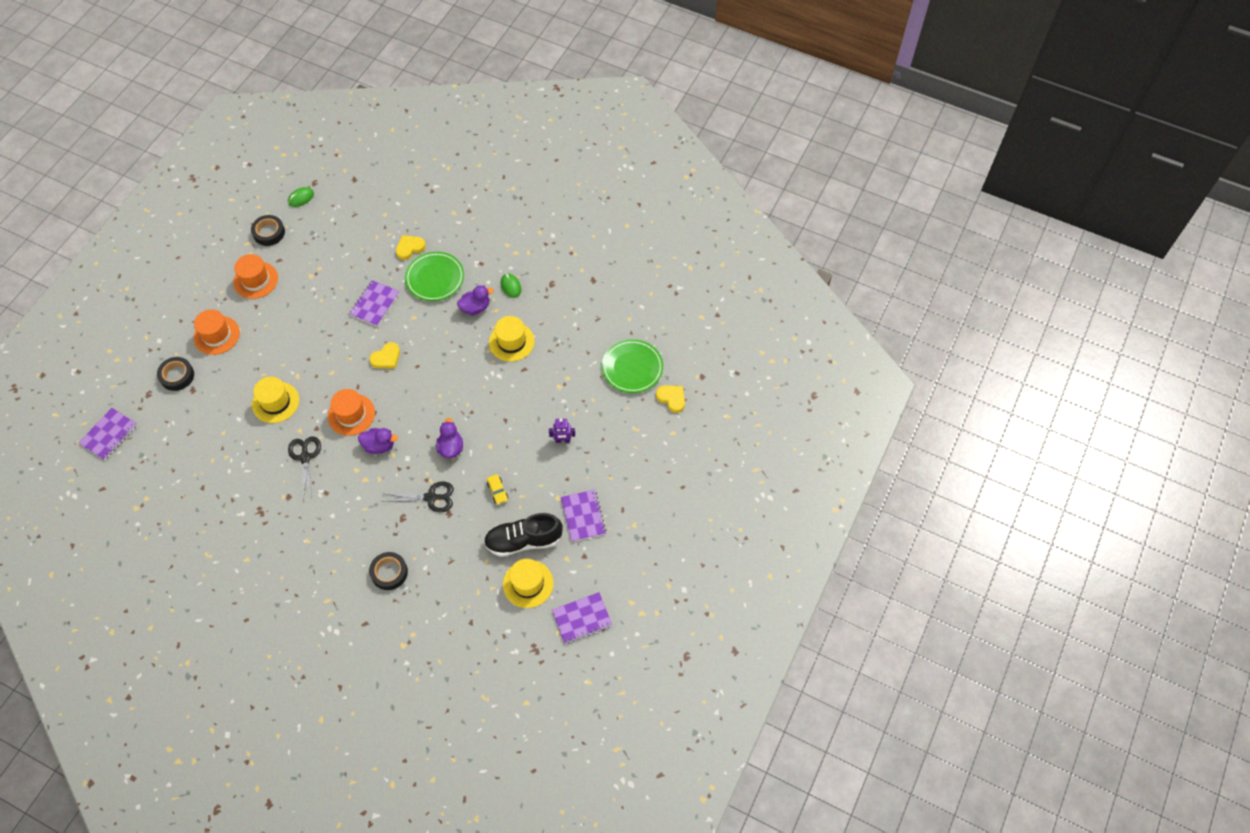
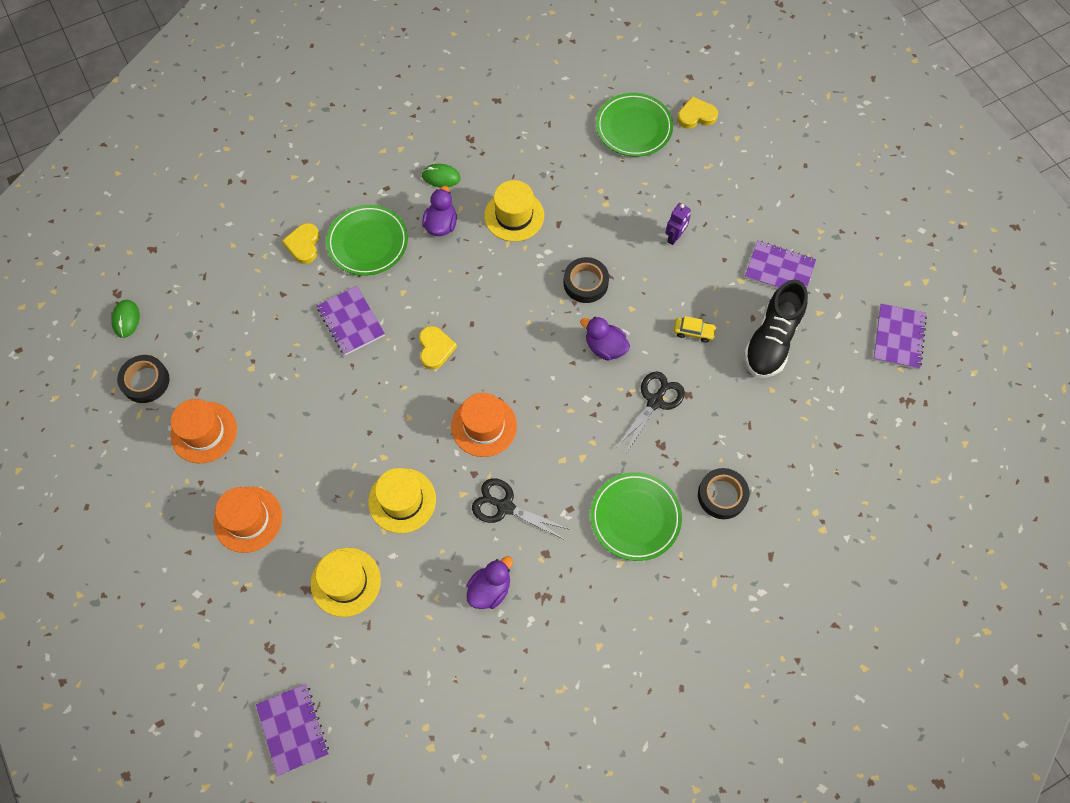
camera: 55 degrees left, 5 degrees up
(177, 376) = (270, 598): black tape -> black tape (585, 283)
(342, 532) = (635, 517): none -> green plate
(379, 445) = (548, 418): purple duck -> purple duck (490, 589)
(528, 584) = (826, 365): yellow hat -> yellow hat (345, 582)

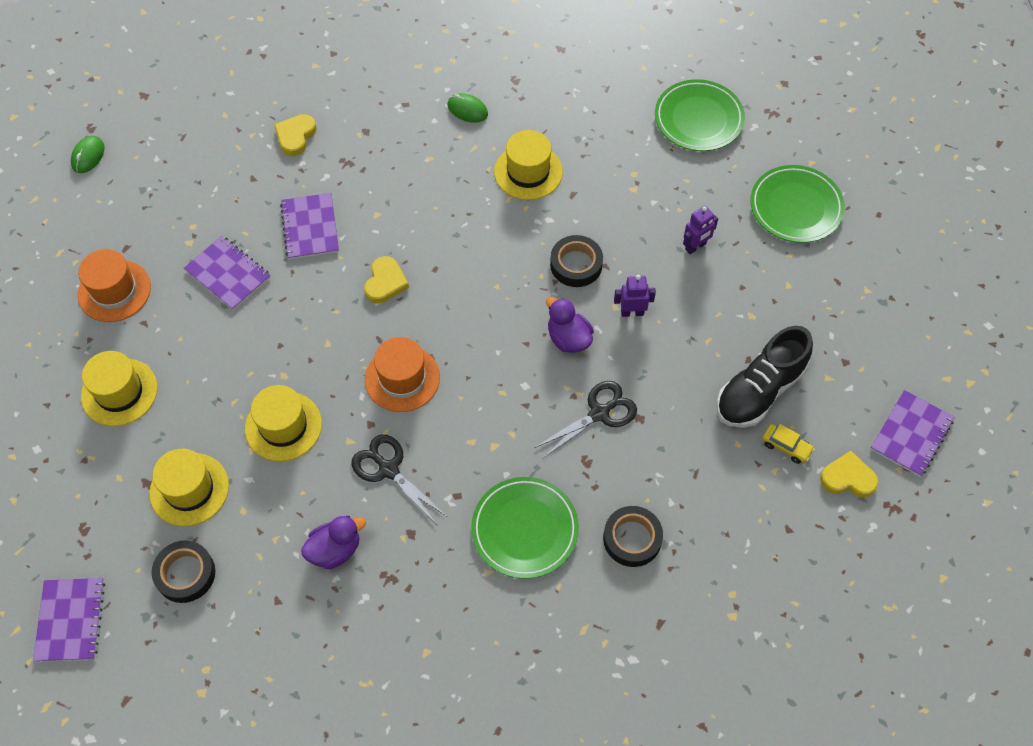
camera: 20 degrees right, 5 degrees down
(145, 381) = (80, 222): black tape -> black tape (185, 574)
(248, 519) = (119, 392): orange hat -> yellow hat
(368, 242) = (362, 153): green plate -> green plate (795, 207)
(441, 225) = (446, 158): purple duck -> none
(646, 308) = (632, 312): none -> purple robot
(693, 332) = (674, 353): yellow car -> yellow car (786, 446)
(696, 115) = (774, 126): yellow heart -> yellow heart (848, 478)
(779, 269) = (801, 317): purple notebook -> purple notebook (228, 274)

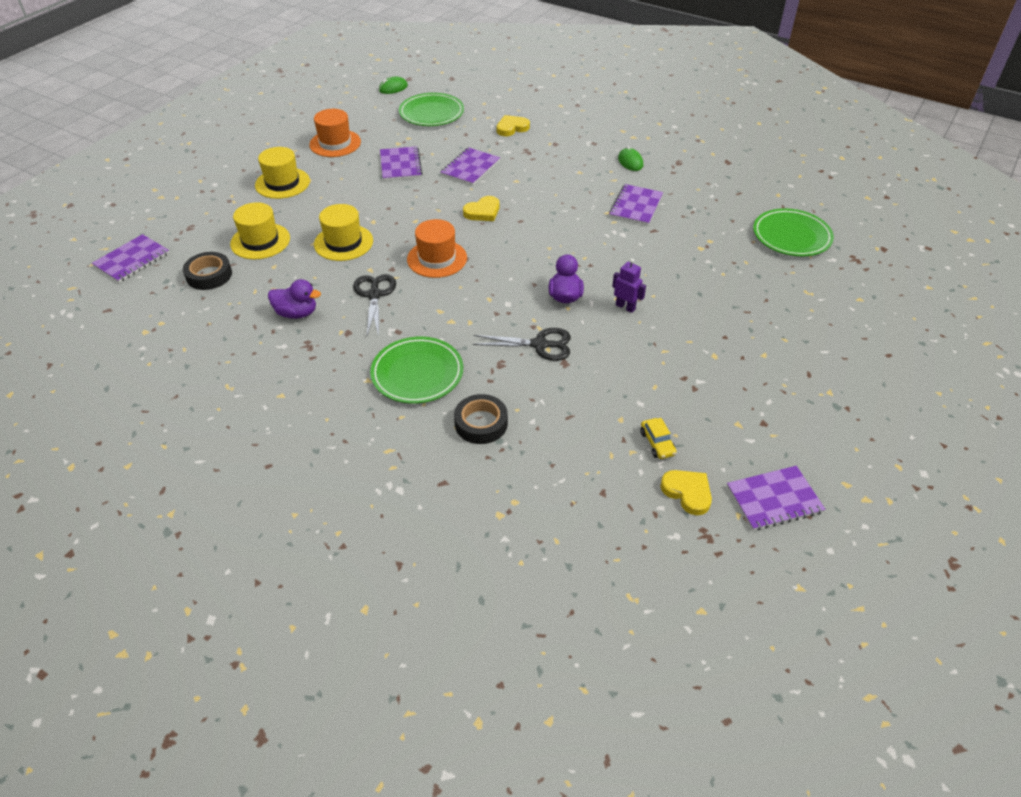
camera: 40 degrees right, 15 degrees down
(528, 172) = (636, 206): yellow hat -> purple notebook
(576, 265) = (614, 264): black tape -> none
(695, 247) = (713, 298): purple robot -> none
(759, 390) = (673, 399): black shoe -> none
(795, 207) = (819, 316): green plate -> green plate (431, 113)

